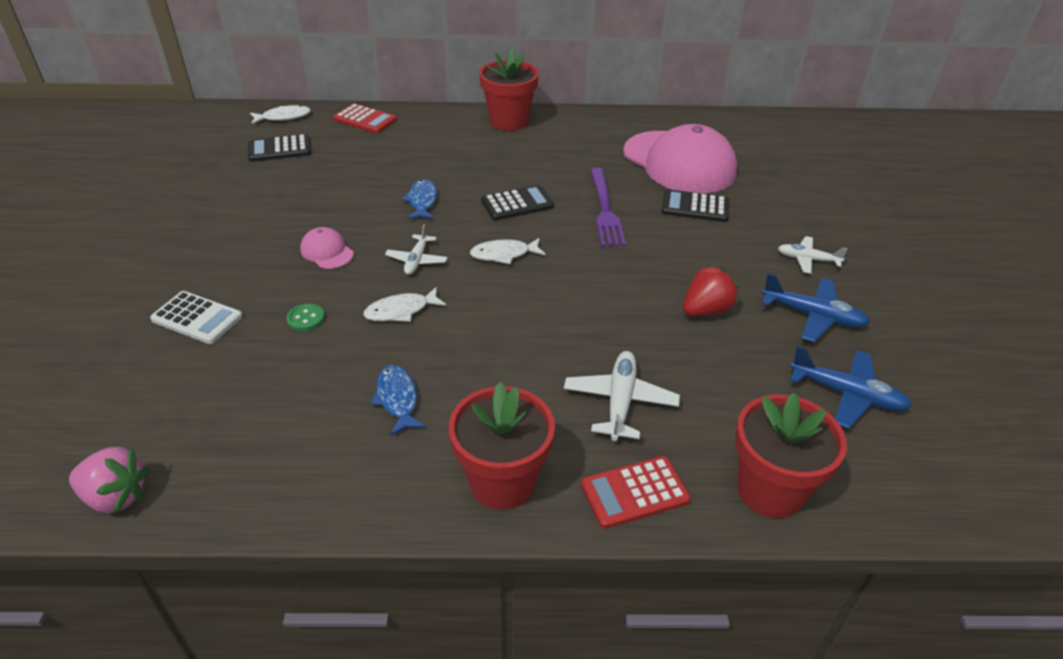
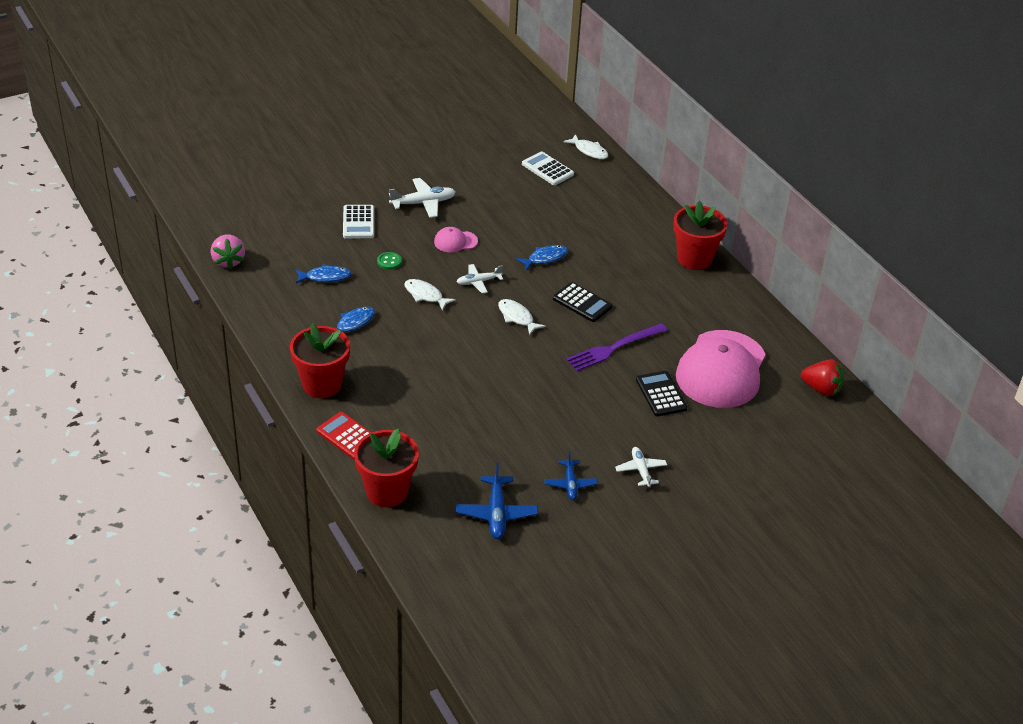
camera: 60 degrees right, 0 degrees up
(273, 392) = (325, 277): none -> blue fish
(280, 149) = (547, 169): black calculator -> white calculator
(327, 251) = (455, 241): pink cap -> pink cap turned 120 degrees counterclockwise
(365, 119) = (624, 188): red calculator -> none
(620, 401) = (415, 412): white plane -> white plane (423, 203)
(706, 310) = (533, 429): red strawberry -> red strawberry (821, 389)
(813, 316) = (570, 484): blue plane -> blue plane, size x0.66

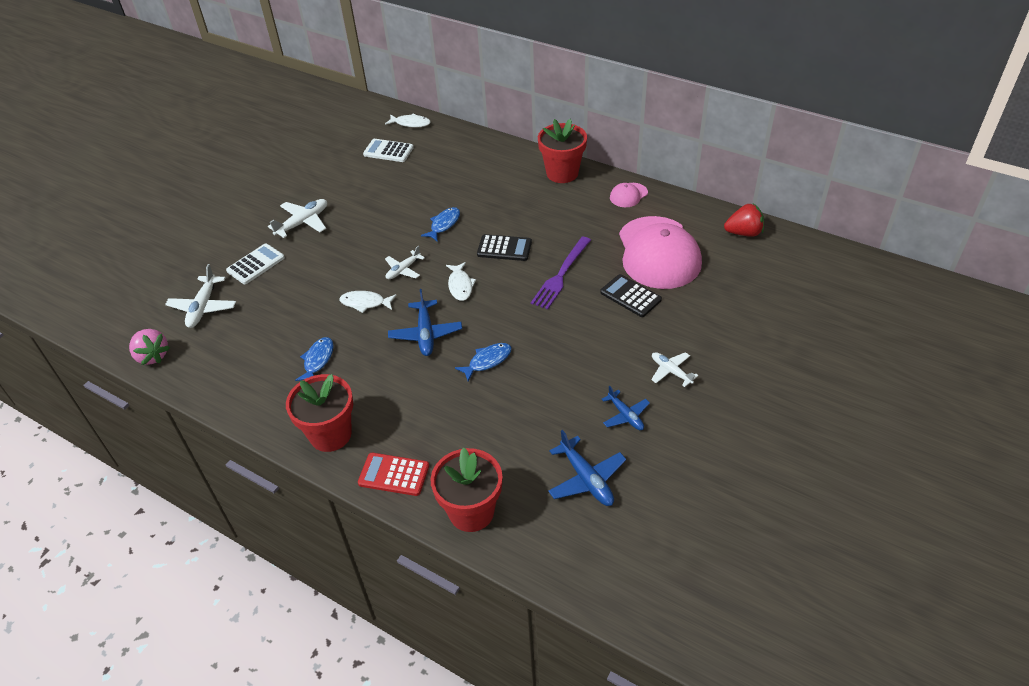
camera: 25 degrees left, 5 degrees up
(292, 239) = (203, 307): none -> white plane
(325, 277) = (260, 328): blue fish -> blue fish (487, 361)
(358, 222) = (256, 264): white calculator -> white calculator turned 105 degrees counterclockwise
(389, 262) = (310, 287): green button -> none
(455, 241) = (356, 244): pink cap -> pink cap (628, 195)
(456, 343) = (425, 334): none -> blue plane
(517, 317) = (460, 285): white fish -> white fish turned 120 degrees counterclockwise

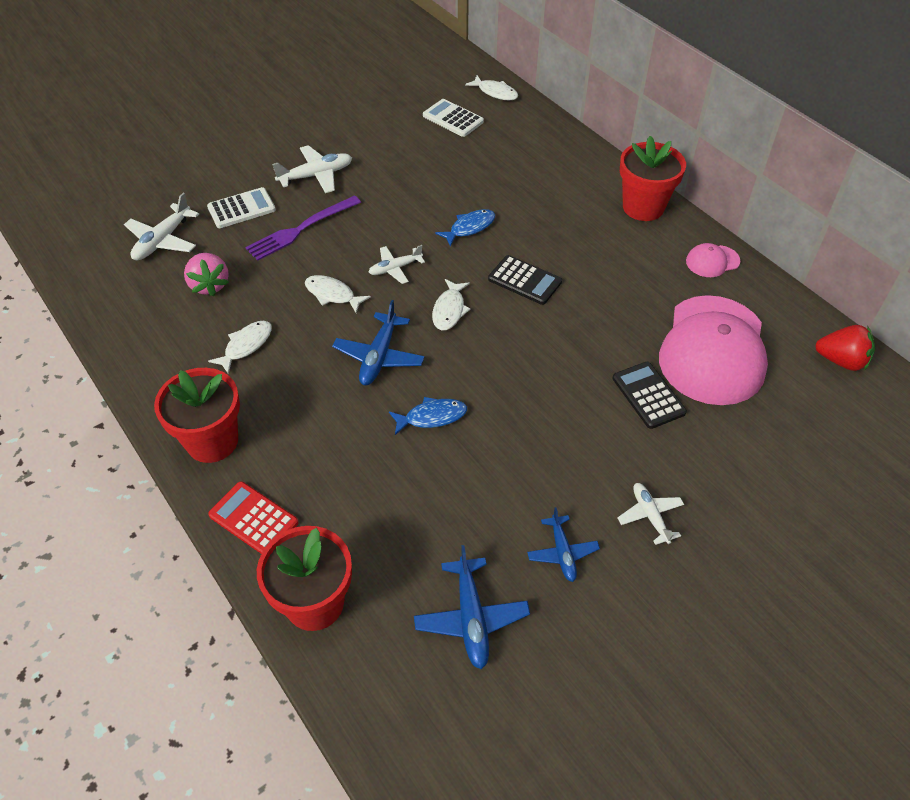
camera: 20 degrees right, 5 degrees up
(152, 356) = (84, 279): pink strawberry -> pink strawberry (209, 285)
(318, 360) = (246, 346): blue fish -> white fish
(561, 275) = (575, 337): purple fork -> purple fork (301, 229)

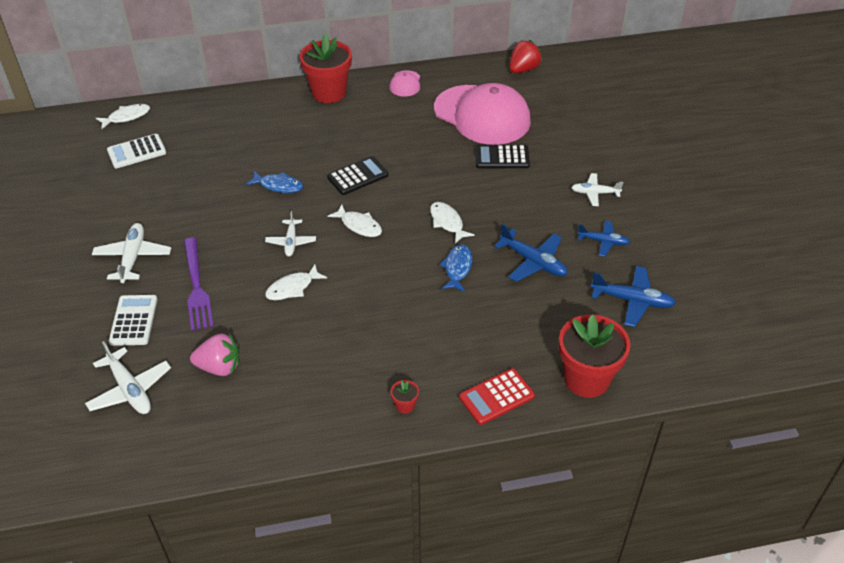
camera: 65 degrees left, 5 degrees down
(212, 441) = (405, 406): red flower pot -> red flower pot, size x0.40
(246, 346) = (313, 359): white fish -> white fish (447, 222)
(379, 356) = (380, 279): blue plane -> blue plane (533, 262)
(469, 228) = (278, 186): blue fish -> blue fish turned 120 degrees clockwise

